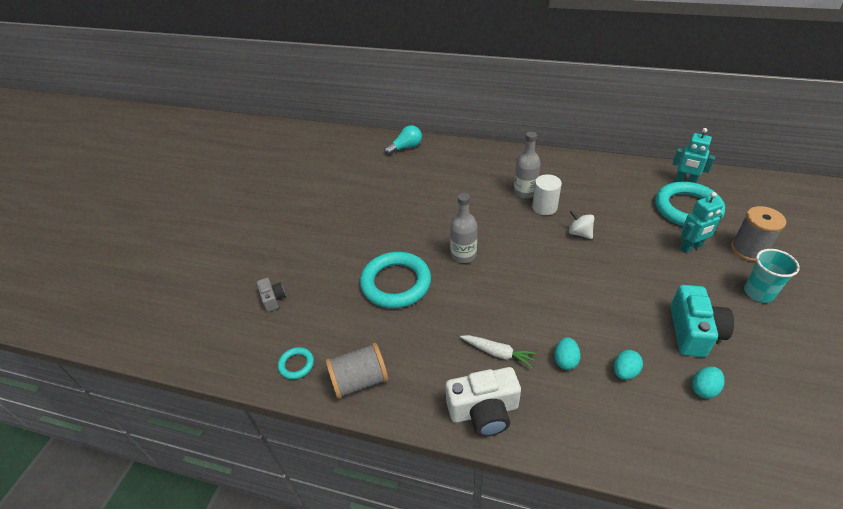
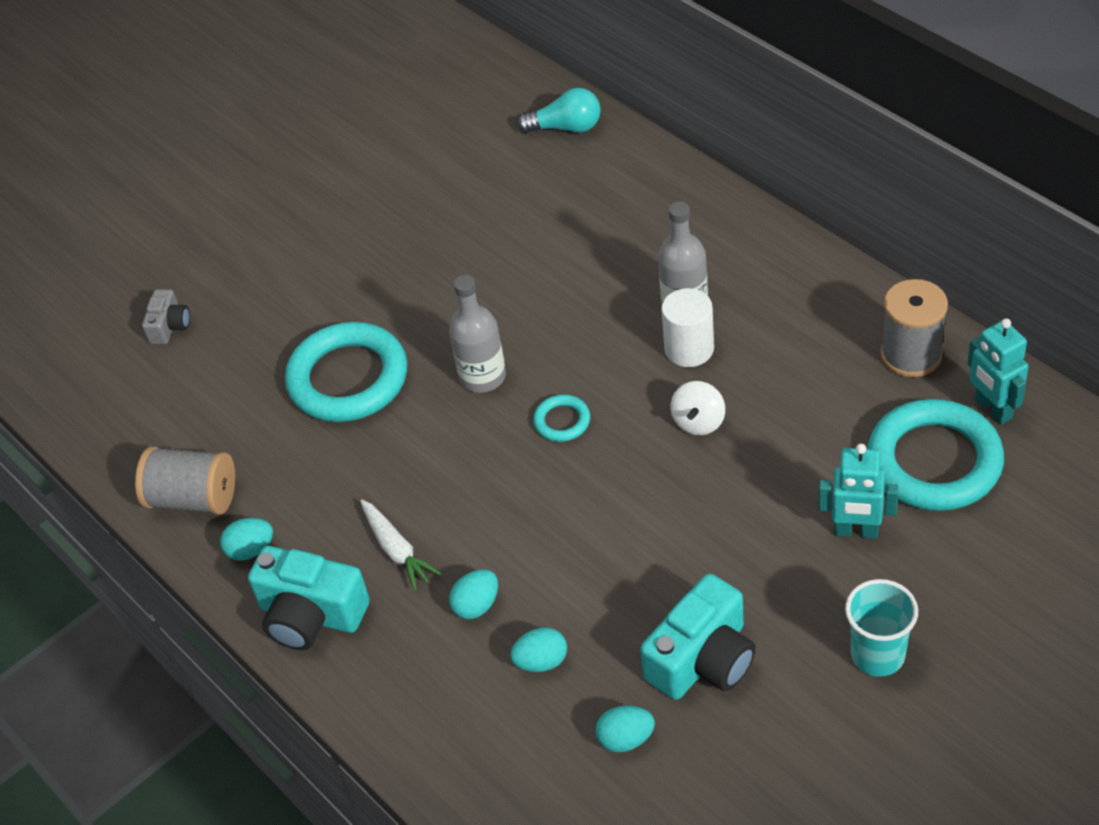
camera: 35 degrees right, 5 degrees up
(296, 364) = (135, 438): turquoise ring -> turquoise ring (562, 421)
(417, 392) = (251, 550): none -> turquoise egg
(484, 411) = (311, 615): white camera -> turquoise camera
(579, 233) = (698, 422): white spinning top -> white spinning top turned 150 degrees counterclockwise
(748, 250) = (951, 581): grey spool -> grey spool (911, 355)

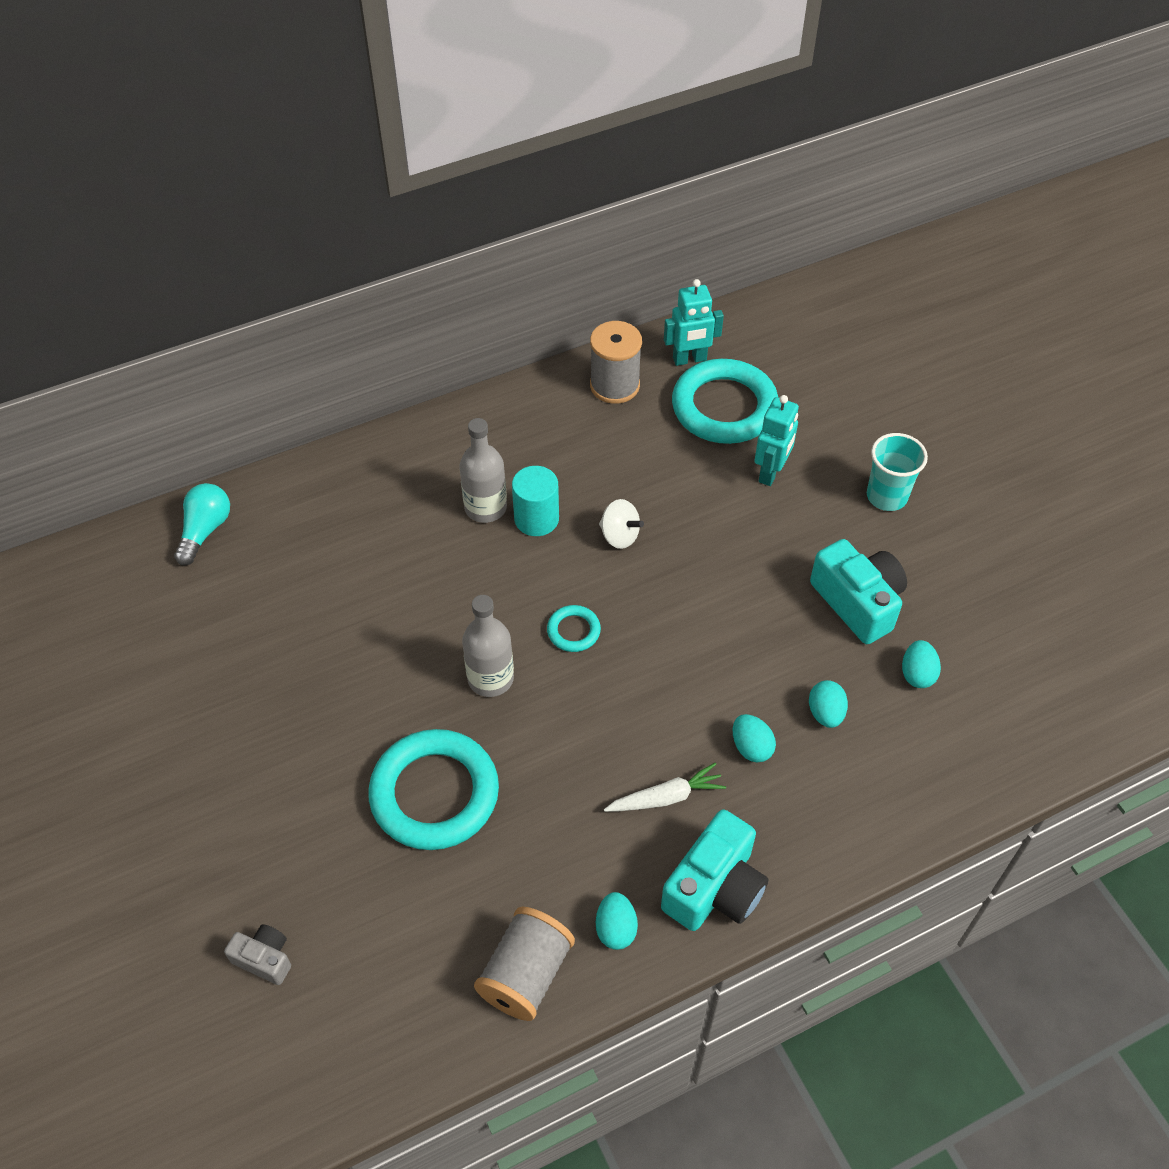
camera: 80 degrees left, 5 degrees up
(689, 349) = (536, 519): white cylinder -> turquoise cylinder

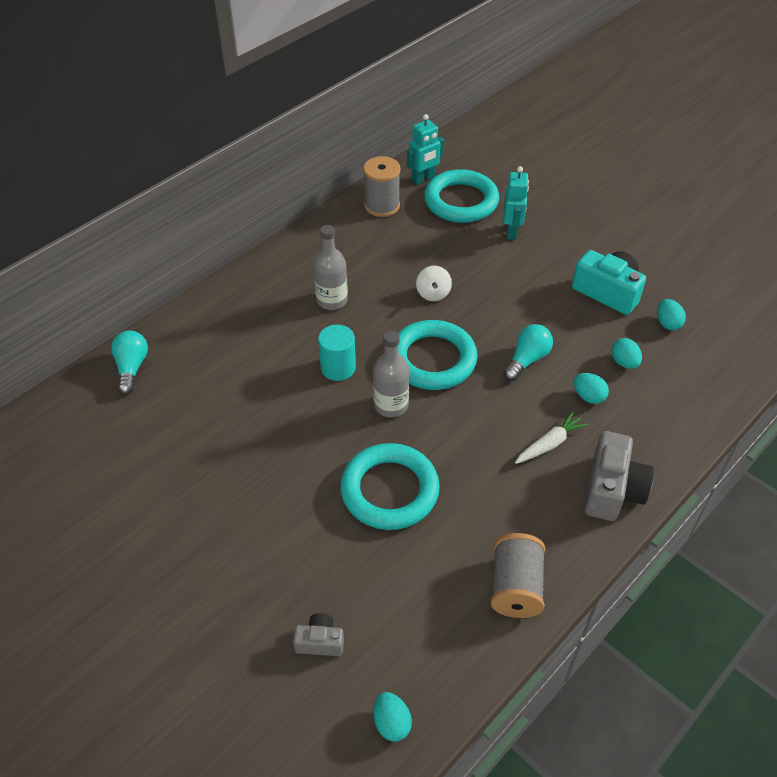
camera: 20 degrees left, 5 degrees down
(536, 519) = (371, 298): turquoise cylinder -> turquoise cylinder (338, 368)
(573, 631) = (432, 359): turquoise ring -> turquoise ring, size x2.23
(616, 929) = (561, 537): turquoise egg -> turquoise egg (391, 723)
(619, 536) = (433, 293): white spinning top -> white spinning top turned 75 degrees clockwise
(696, 669) = (527, 359): none -> turquoise light bulb
(714, 888) = (612, 490): turquoise camera -> grey camera
(886, 496) = (591, 227): turquoise cup -> none

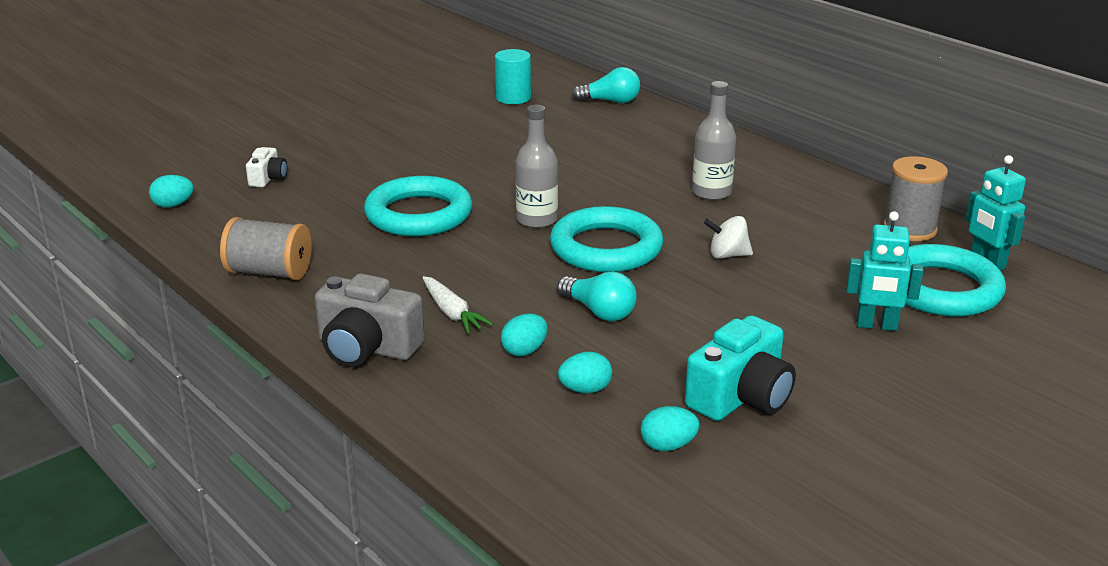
camera: 95 degrees right, 20 degrees down
(320, 642) = (268, 178): grey camera -> white camera
(338, 368) = (599, 193): turquoise cylinder -> turquoise cylinder (513, 98)

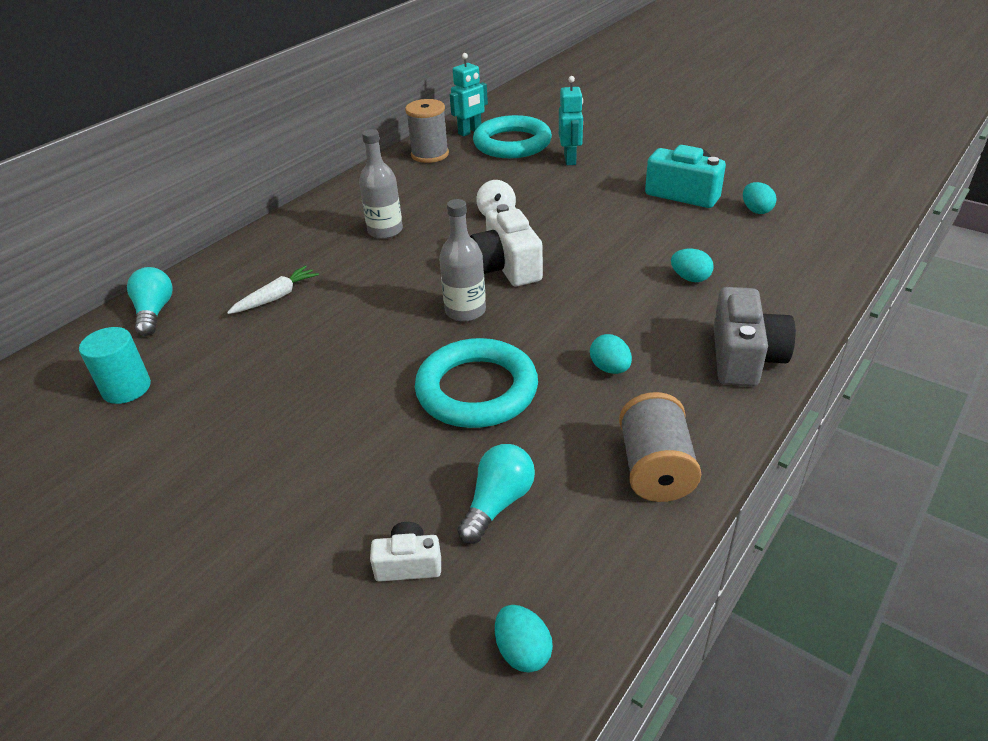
camera: 100 degrees left, 10 degrees up
(452, 313) = (658, 324): white carrot -> white carrot (276, 297)
(585, 390) = (720, 246): turquoise egg -> turquoise egg (610, 368)
(599, 311) = (612, 255): turquoise light bulb -> turquoise light bulb (498, 503)
(606, 248) = (506, 267): turquoise ring -> white camera

